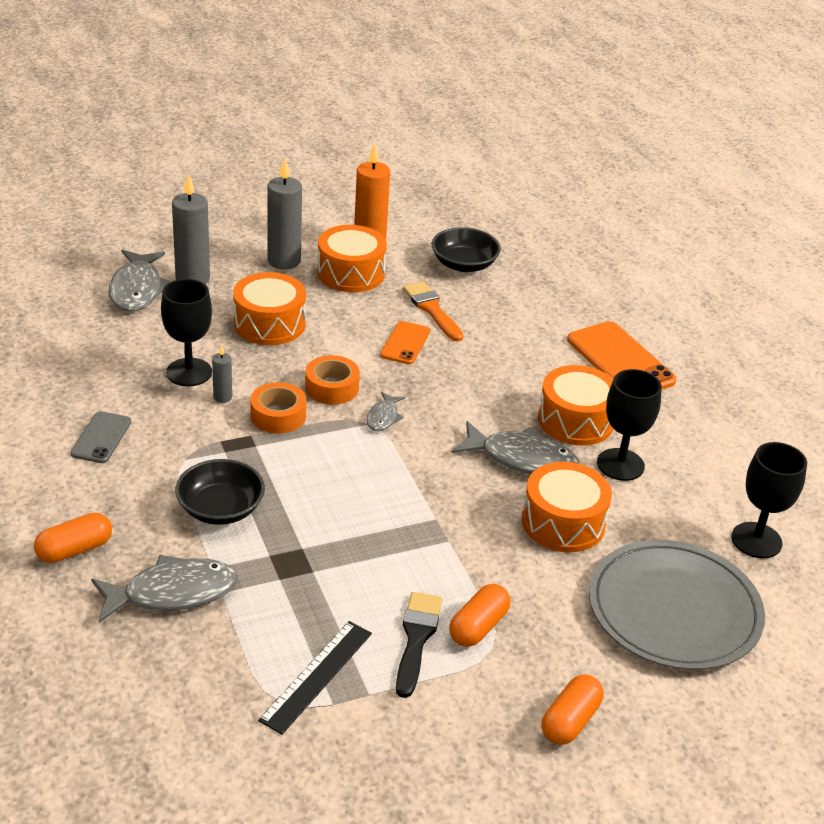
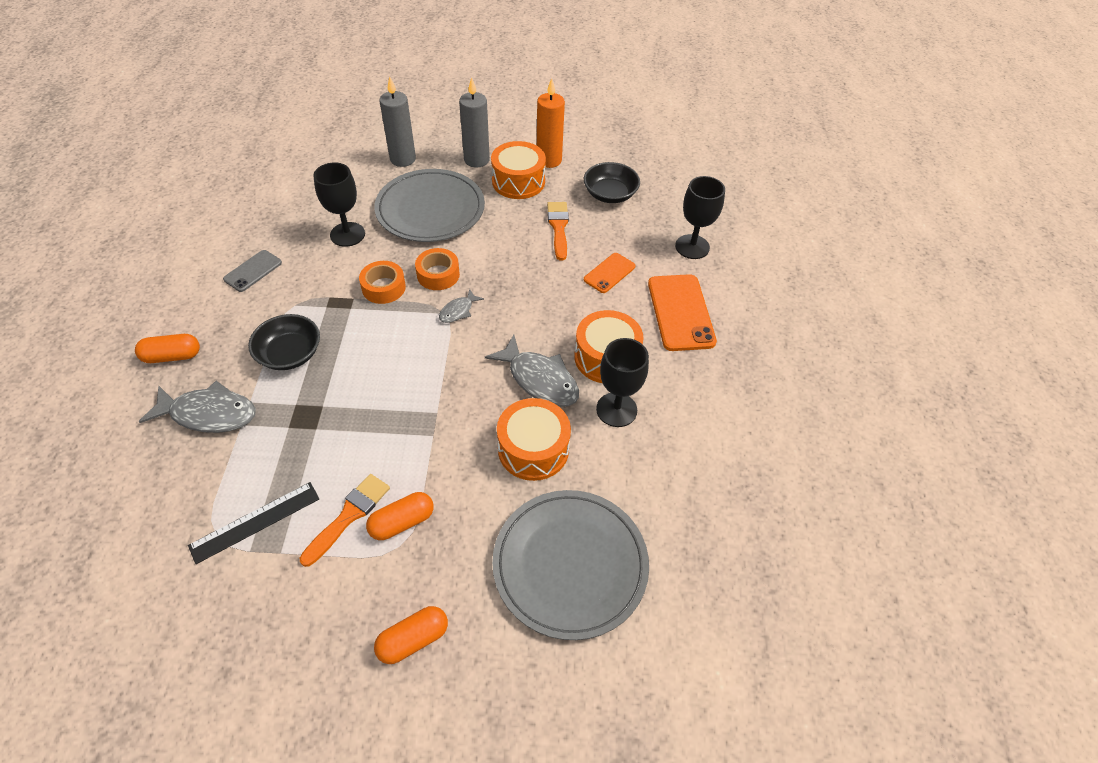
camera: 25 degrees right, 15 degrees up
(137, 290) = (359, 159): grey fish -> none
(222, 397) = (356, 261): grey candle -> none
(269, 324) = (430, 209): orange drum -> grey plate
(405, 343) = (518, 251): orange phone -> orange phone (609, 273)
(416, 638) = (349, 516): black brush -> orange brush
(756, 540) = (687, 521): black goblet -> black goblet (692, 247)

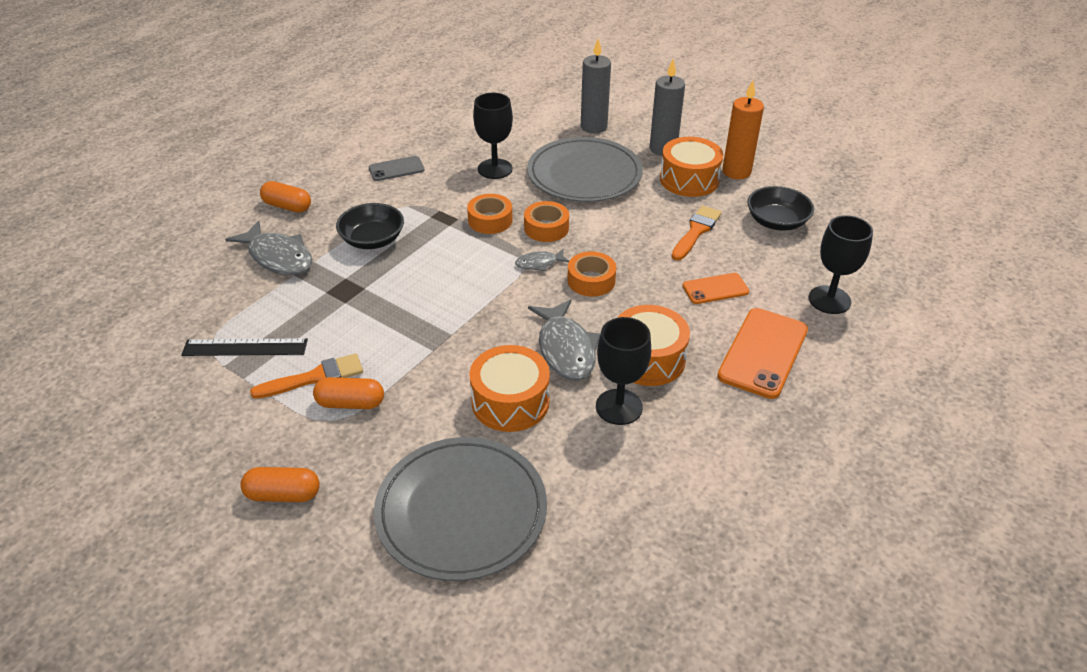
camera: 35 degrees right, 10 degrees down
(512, 308) = (591, 280): none -> orange tape

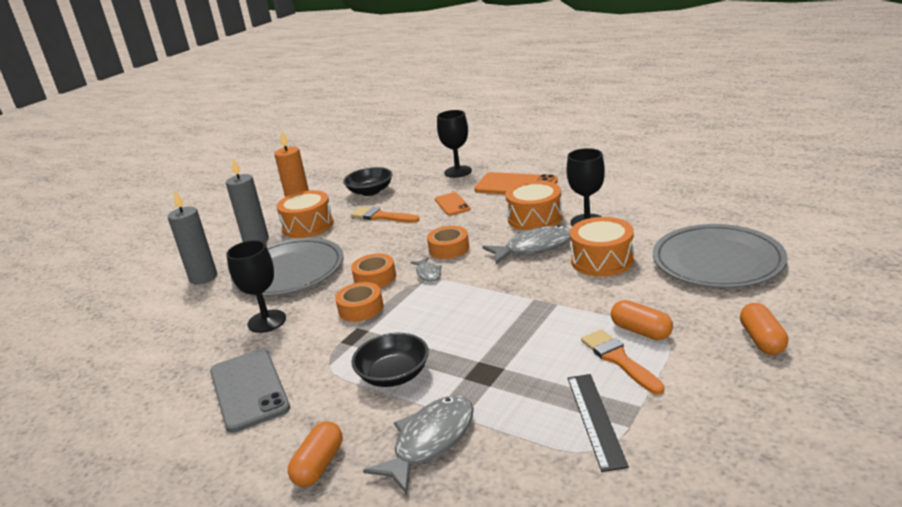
camera: 90 degrees left, 15 degrees down
(350, 403) = (641, 331): orange capsule -> orange capsule turned 45 degrees counterclockwise
(396, 169) = (249, 389): grey phone -> grey phone, size x1.75

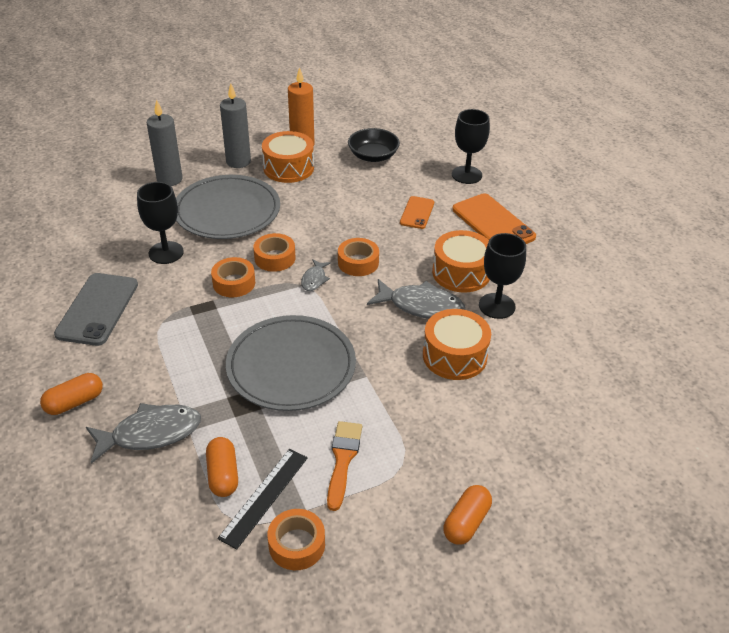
camera: 30 degrees right, 15 degrees up
(381, 216) = (350, 192): orange brush -> none
(394, 375) = (189, 361): black bowl -> none
(641, 331) = (391, 446): orange capsule -> orange capsule (223, 475)
(670, 432) = (297, 545): none -> orange tape
(717, 261) = (544, 422): grey plate -> grey plate (291, 366)

